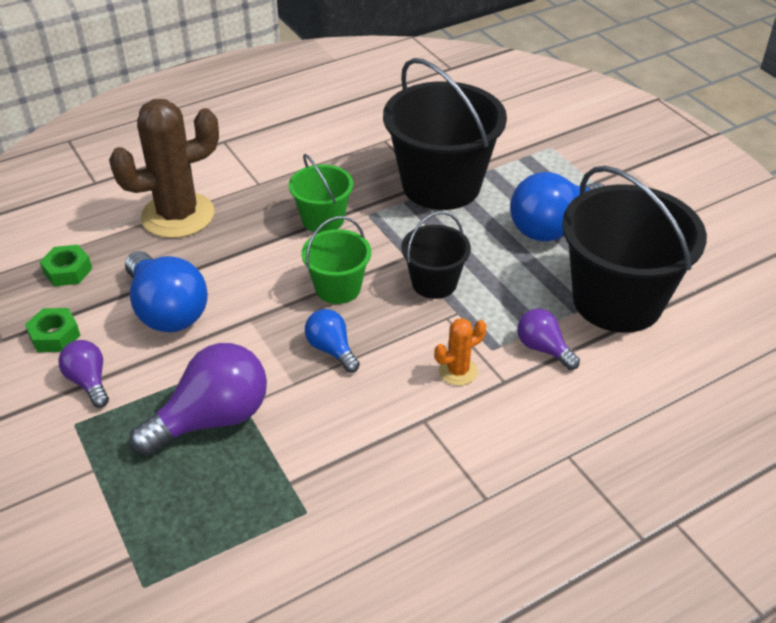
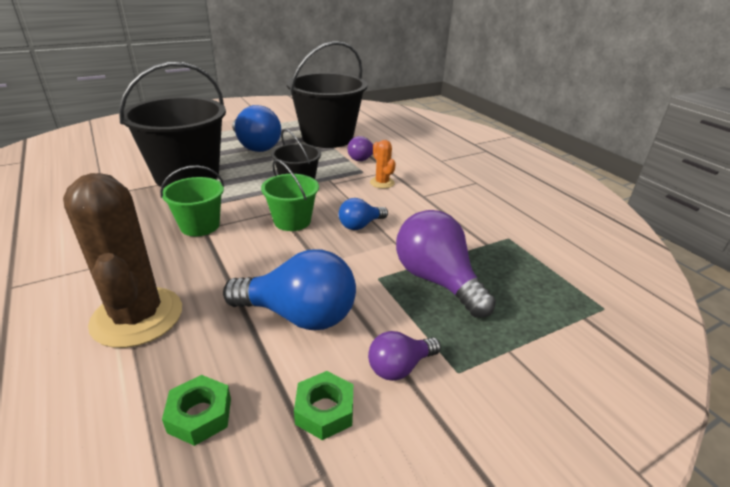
camera: 90 degrees left, 10 degrees down
(167, 311) = (299, 315): blue light bulb -> blue light bulb turned 45 degrees clockwise

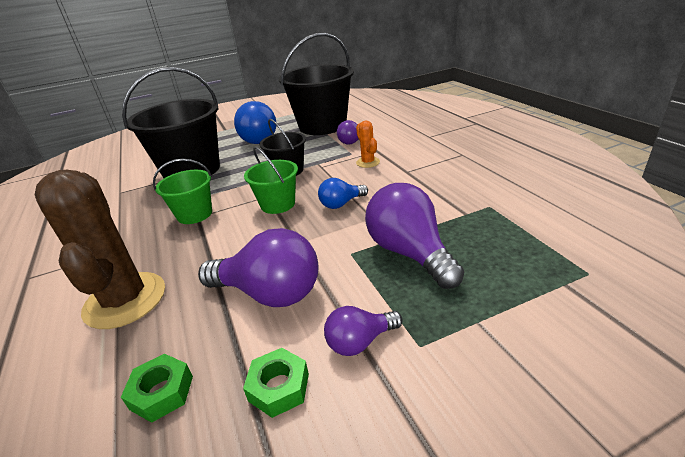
camera: 10 degrees right, 0 degrees up
(299, 315) = (269, 293): blue light bulb -> purple light bulb

